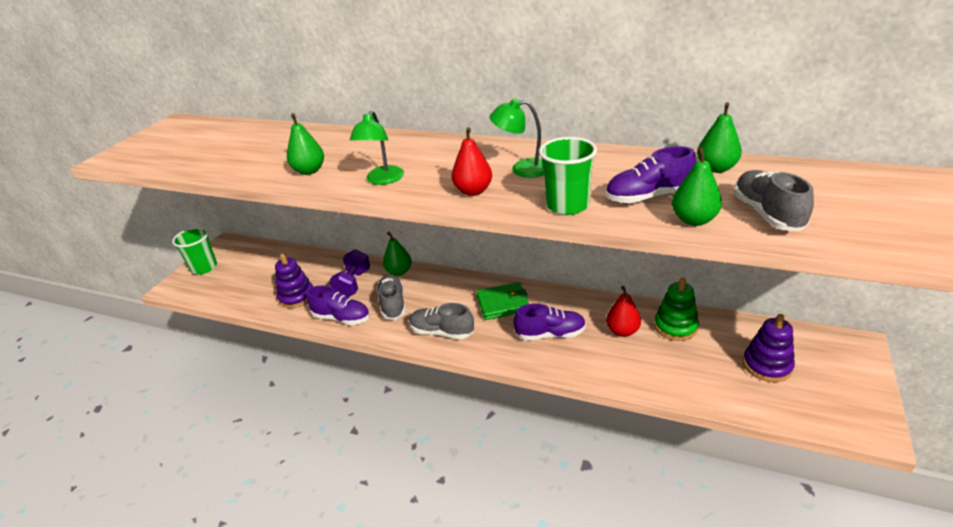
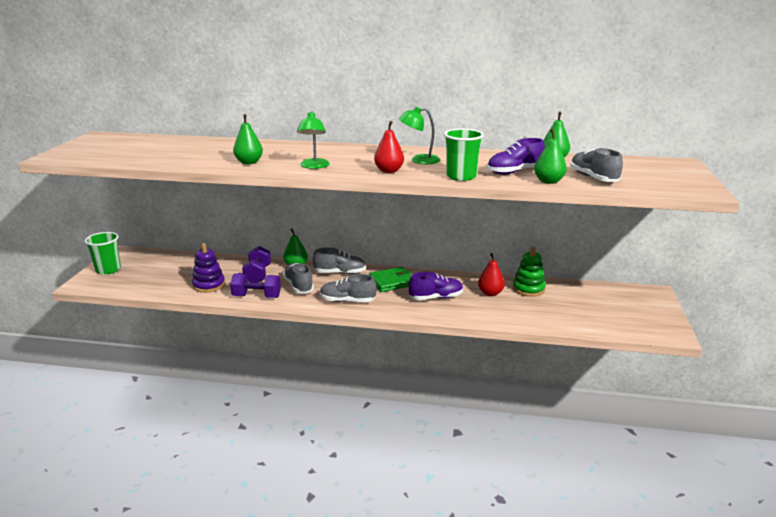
camera: 15 degrees left, 10 degrees down
(342, 318) = (257, 296): purple shoe -> purple dumbbell
(445, 285) = (340, 273): none -> grey shoe
(767, 365) = (597, 306): purple stacking toy -> none

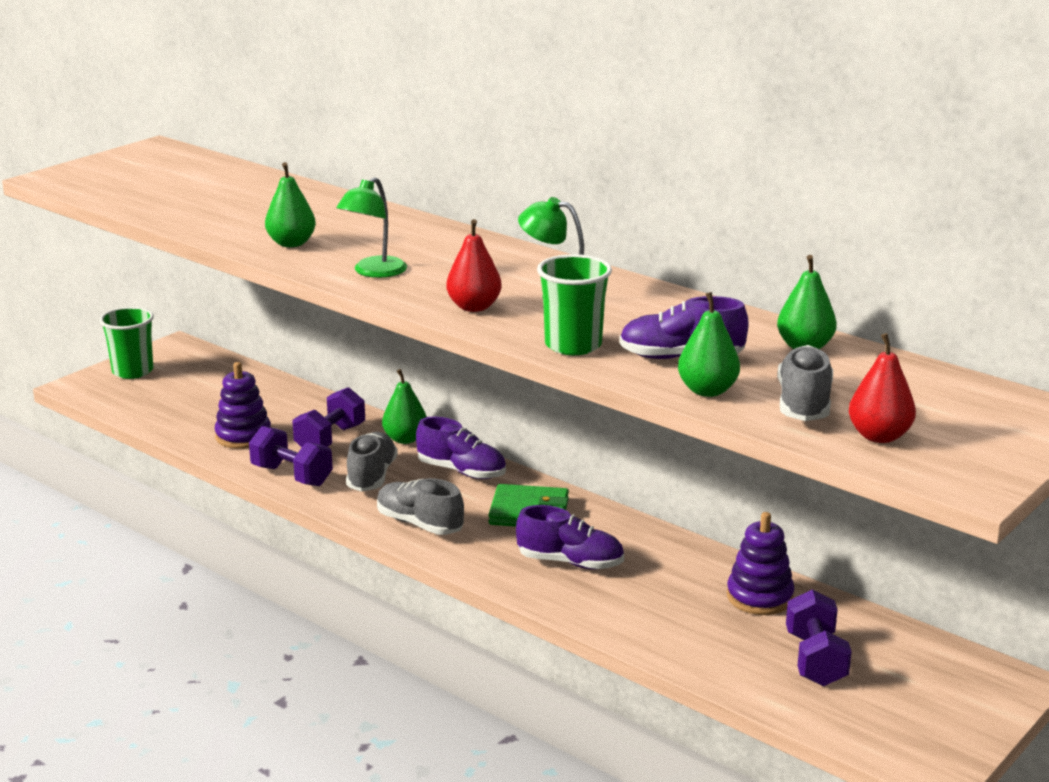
camera: 30 degrees right, 0 degrees up
(340, 273) = (461, 471): grey shoe -> purple shoe
(490, 293) = (677, 583): red pear -> red pear (879, 436)
(528, 289) = (759, 597): green stacking toy -> purple stacking toy
(579, 307) = (815, 660): none -> purple dumbbell

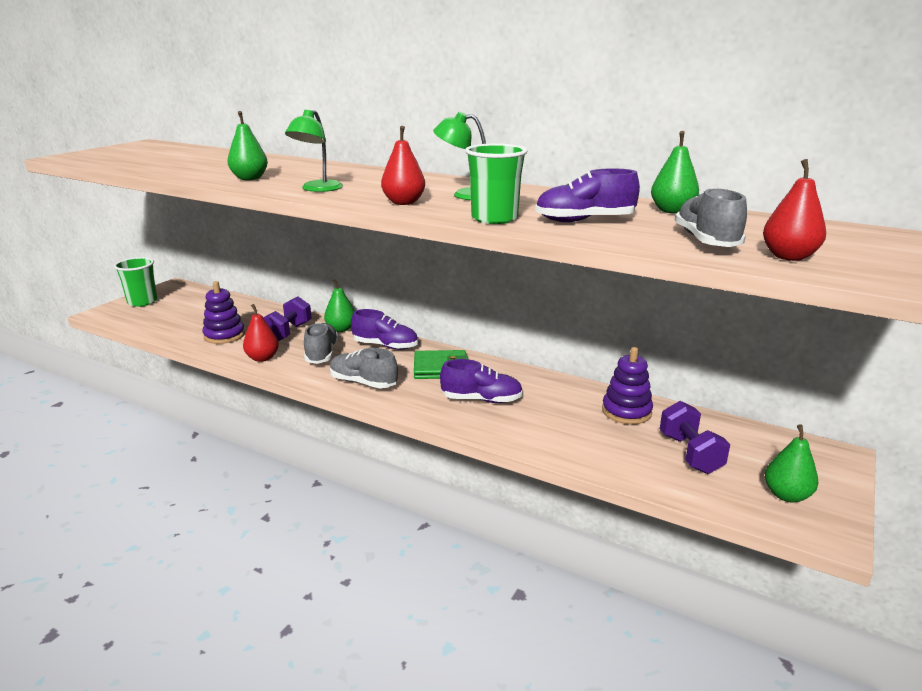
camera: 10 degrees left, 0 degrees up
(292, 476) = (262, 358): purple dumbbell -> red pear
(707, 391) = (622, 238): green pear -> green pear (786, 495)

